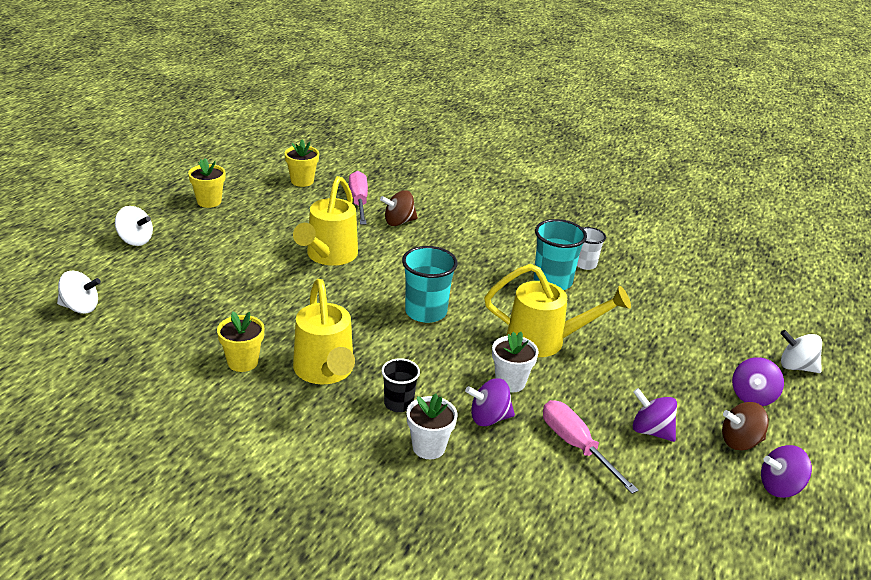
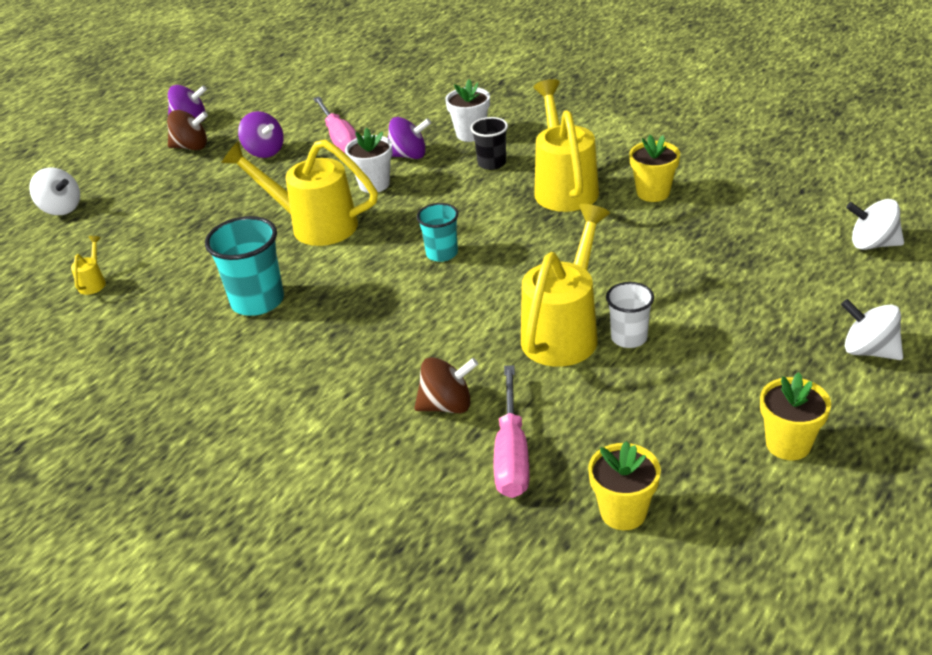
camera: 165 degrees left, 5 degrees up
(425, 312) = (442, 253): turquoise cup -> turquoise cup, size x0.62
(585, 264) = (192, 331): white cup -> white cup (629, 338)
(691, 299) = (93, 282): none -> yellow watering can
(752, 397) = (140, 180): purple spinning top -> none

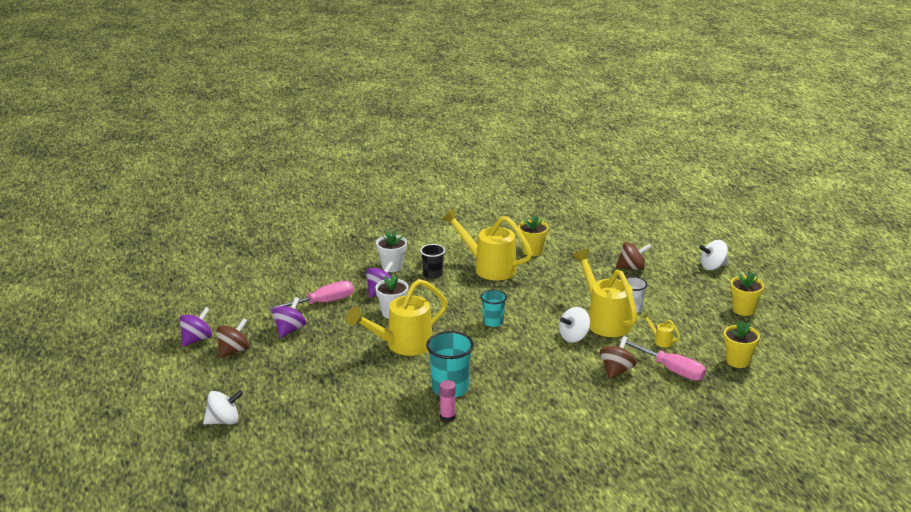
camera: 55 degrees left, 10 degrees down
(93, 282) = (339, 435): yellow watering can -> yellow watering can (660, 340)
(195, 330) = (447, 417): none -> pink glue stick
(264, 151) = (289, 330): purple spinning top -> purple spinning top turned 60 degrees counterclockwise
(340, 139) = (322, 303): pink screwdriver -> pink screwdriver turned 45 degrees counterclockwise
(739, 283) = (632, 268): none -> brown spinning top
(872, 244) = (649, 229): white spinning top -> white spinning top (574, 337)

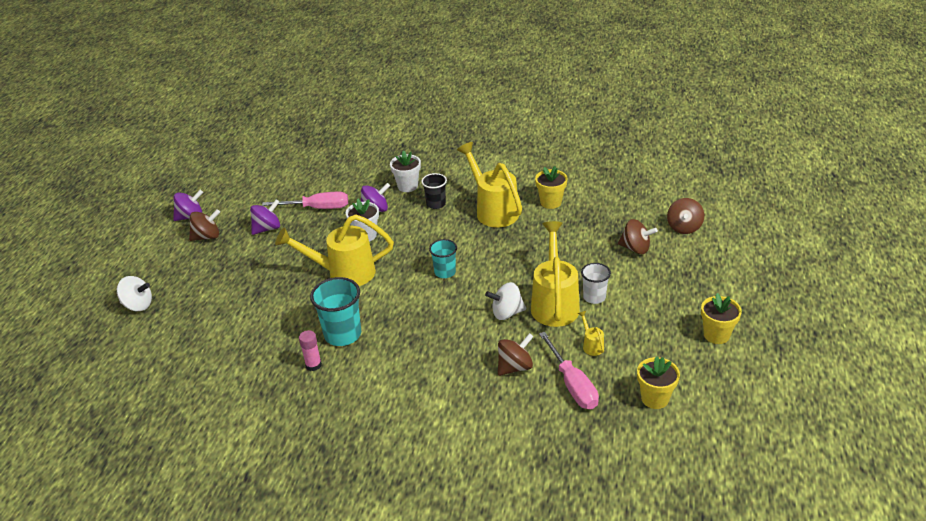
camera: 30 degrees right, 10 degrees up
(655, 245) = (684, 227): none -> brown spinning top
(713, 267) = (726, 271): white spinning top -> none

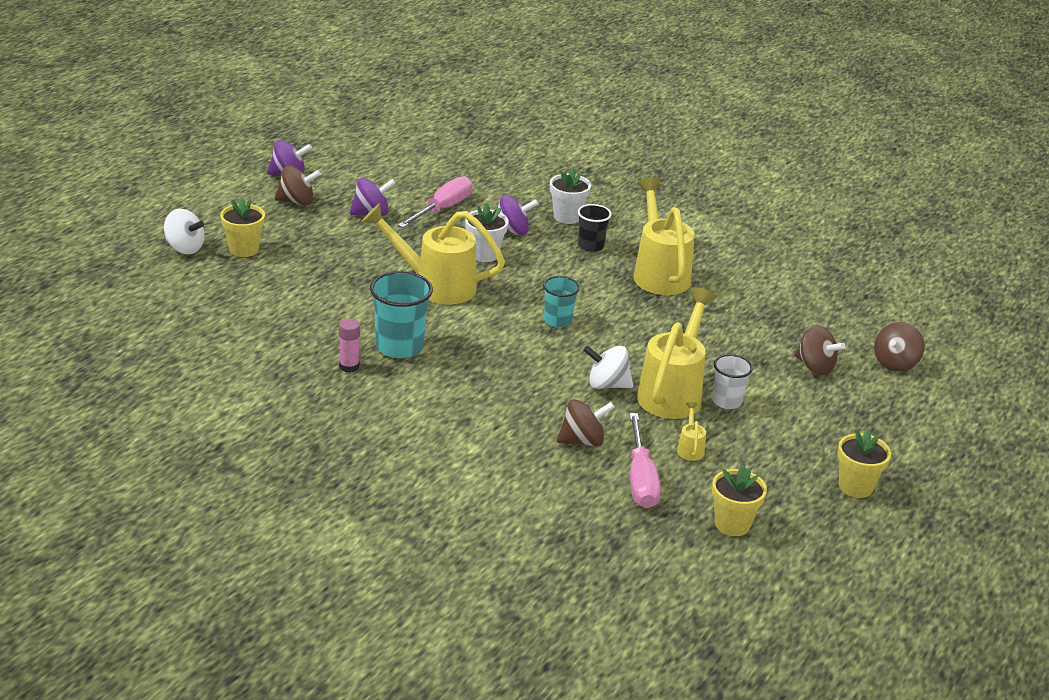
camera: 15 degrees right, 5 degrees down
(317, 208) = (443, 209): pink screwdriver -> pink screwdriver turned 75 degrees counterclockwise
(550, 202) = (738, 286): yellow flower pot -> yellow flower pot (244, 249)

